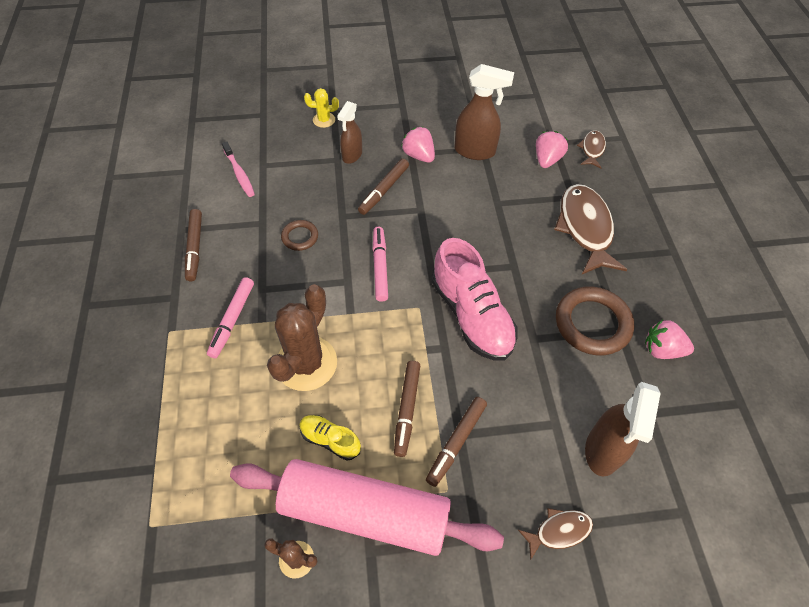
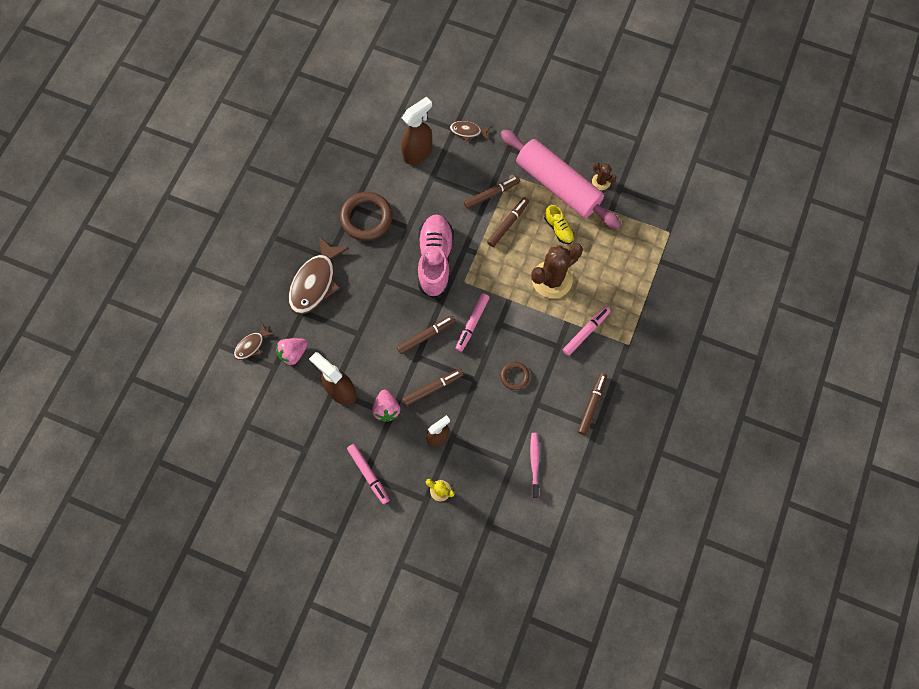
camera: 150 degrees left, 15 degrees up
(399, 106) = (368, 474): none -> pink marker
(424, 232) = (426, 336): none -> brown marker
(662, 349) = (340, 184): pink strawberry -> none

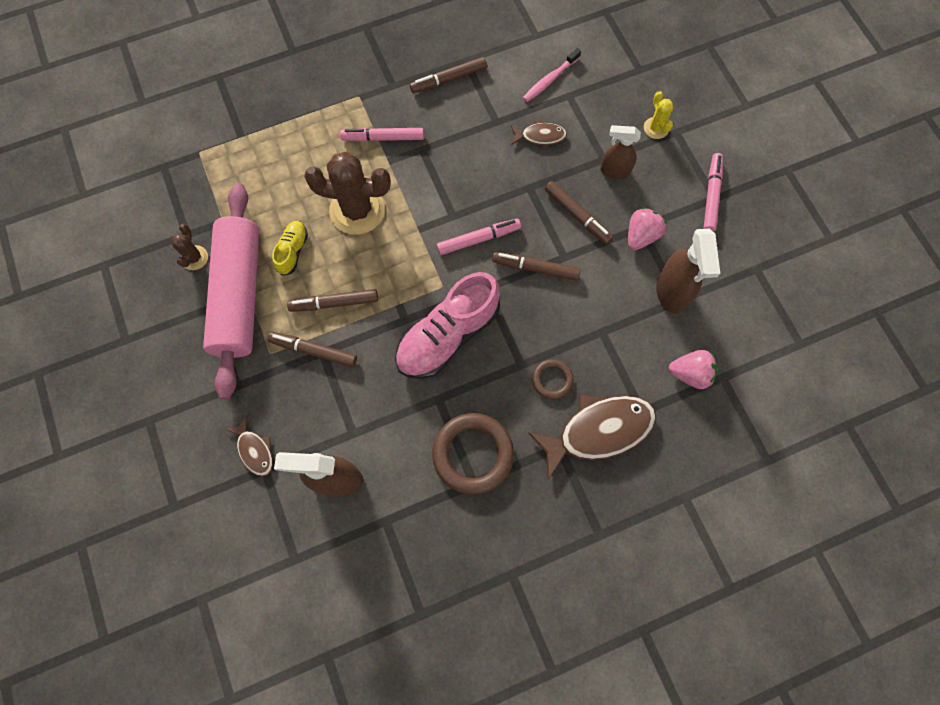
camera: 135 degrees left, 0 degrees up
(251, 345) = (729, 424): brown fish -> brown fish (540, 136)
(433, 388) = (577, 215): brown marker -> brown marker turned 150 degrees counterclockwise
(514, 376) = (490, 159): brown ring -> brown ring (552, 380)

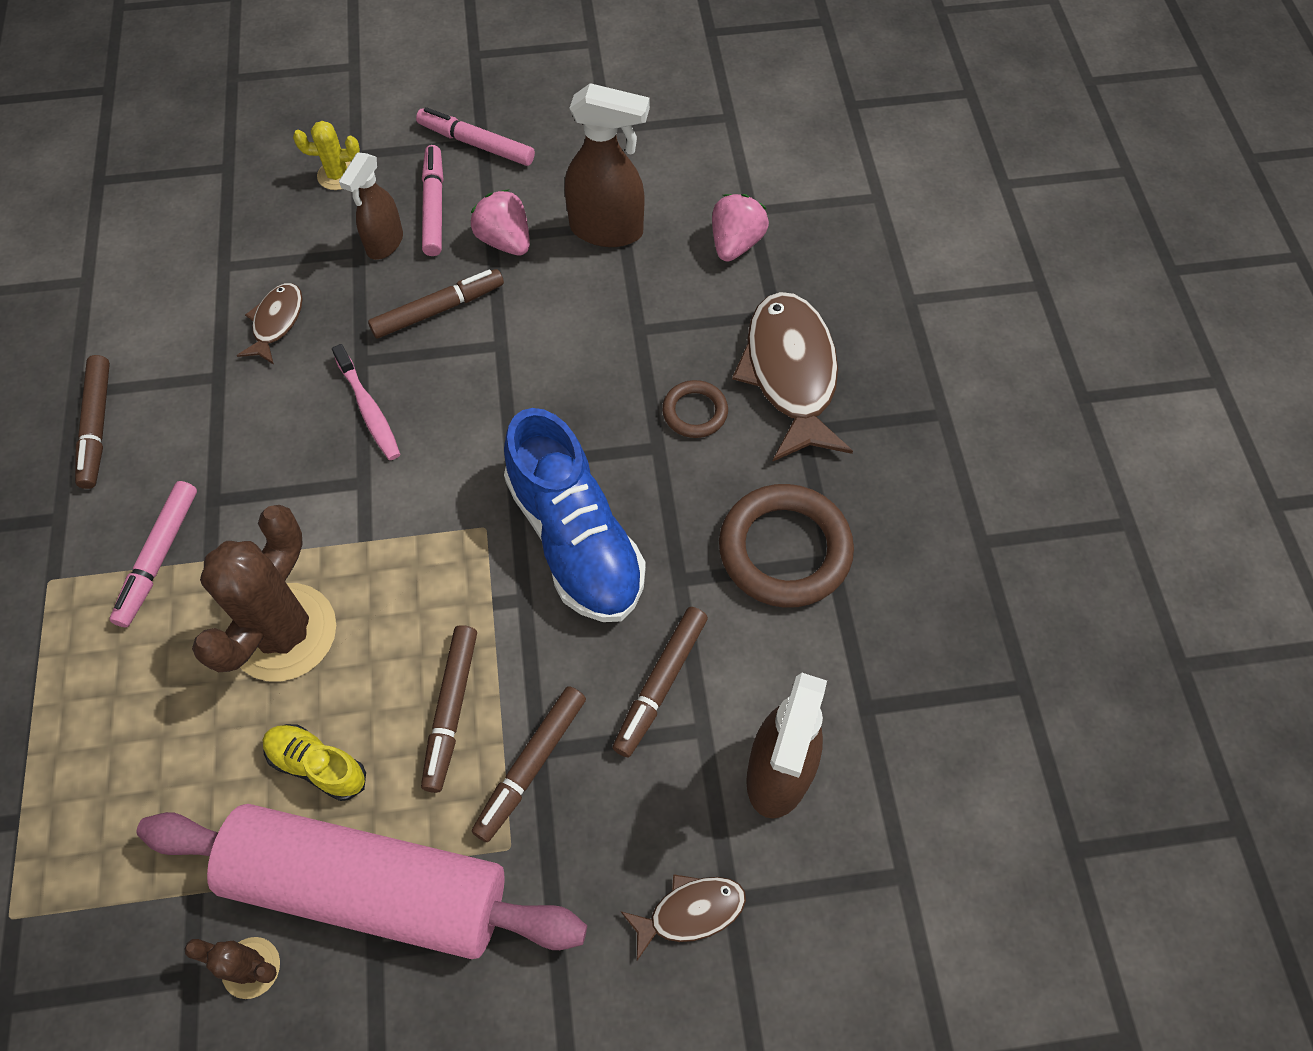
camera: 75 degrees left, 10 degrees down
(447, 336) = (575, 540): pink shoe -> blue shoe
(478, 239) = (421, 454): pink marker -> pink marker (434, 207)
(535, 268) = (505, 387): brown marker -> brown marker (661, 684)
(549, 80) = (180, 283): pink toothbrush -> pink toothbrush (369, 409)

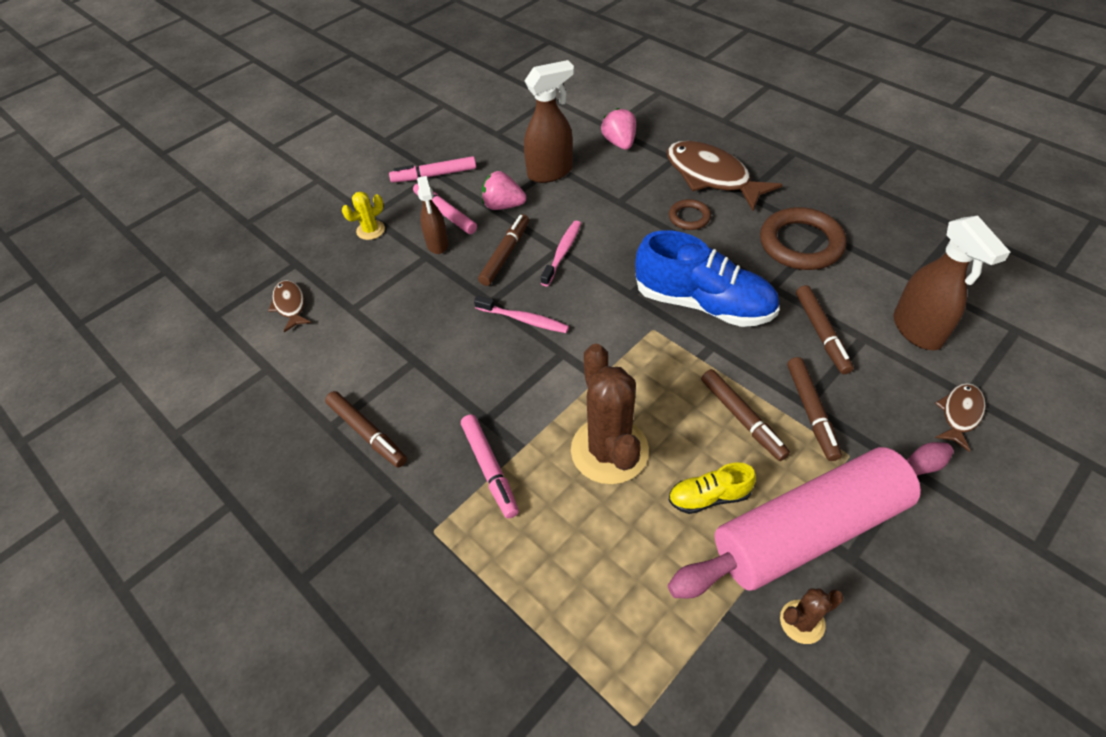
camera: 35 degrees left, 10 degrees down
(276, 322) = (419, 314): brown fish -> brown fish (290, 305)
(500, 353) = (562, 252): none -> pink toothbrush

